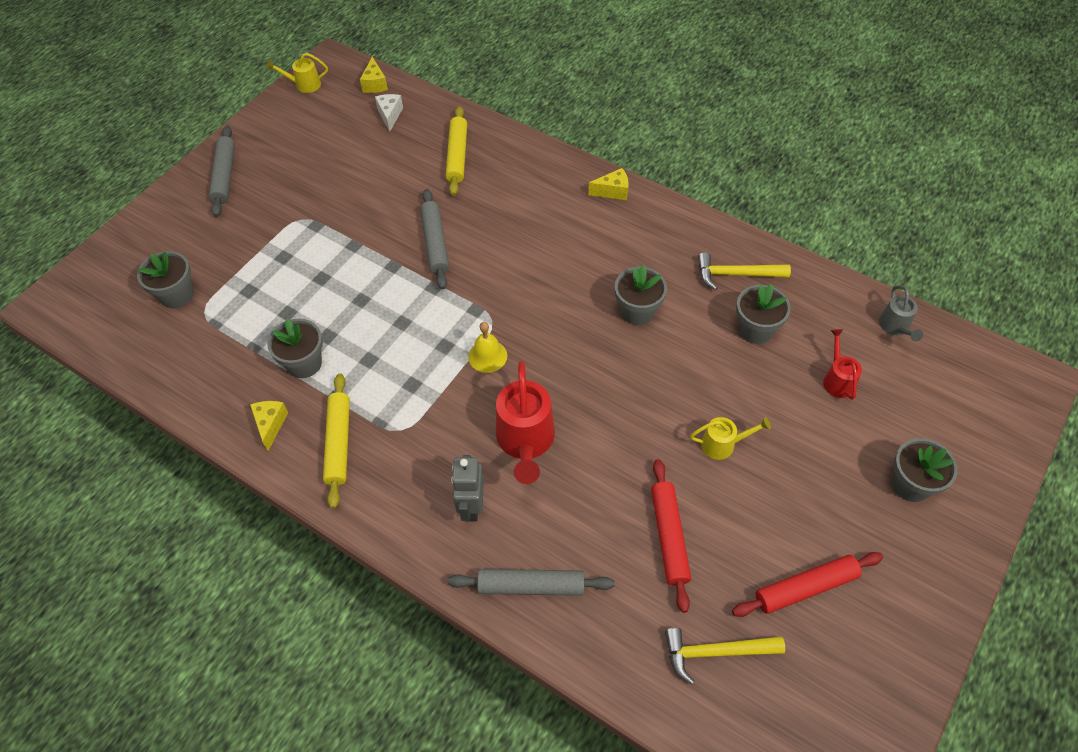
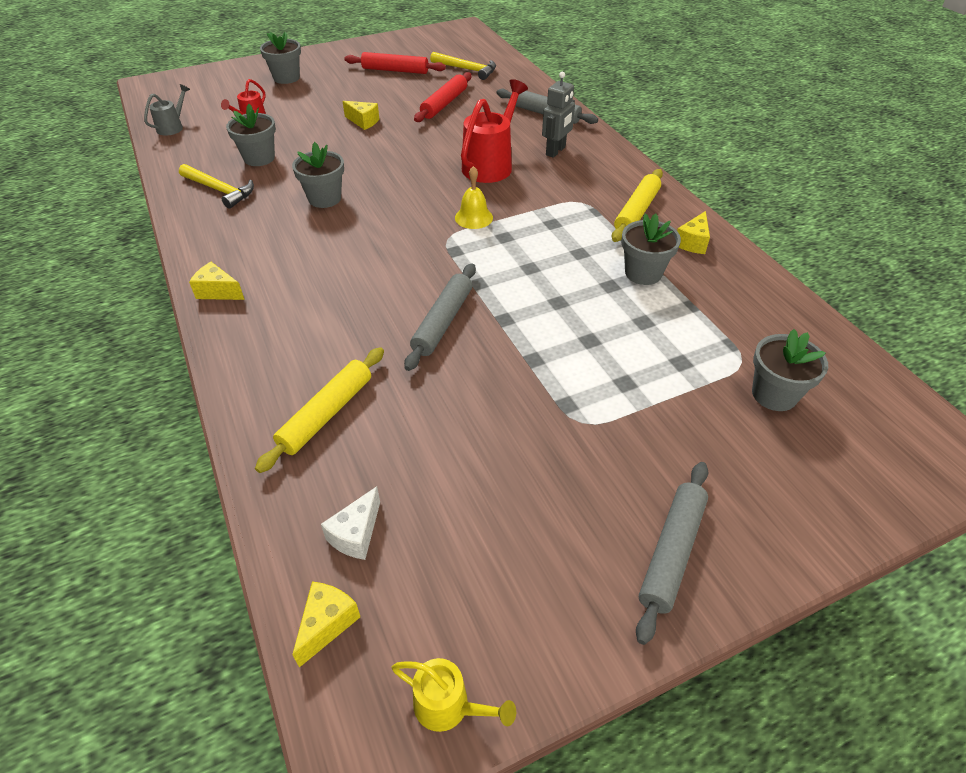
camera: 150 degrees left, 10 degrees down
(723, 444) = (363, 122): yellow watering can -> yellow cheese

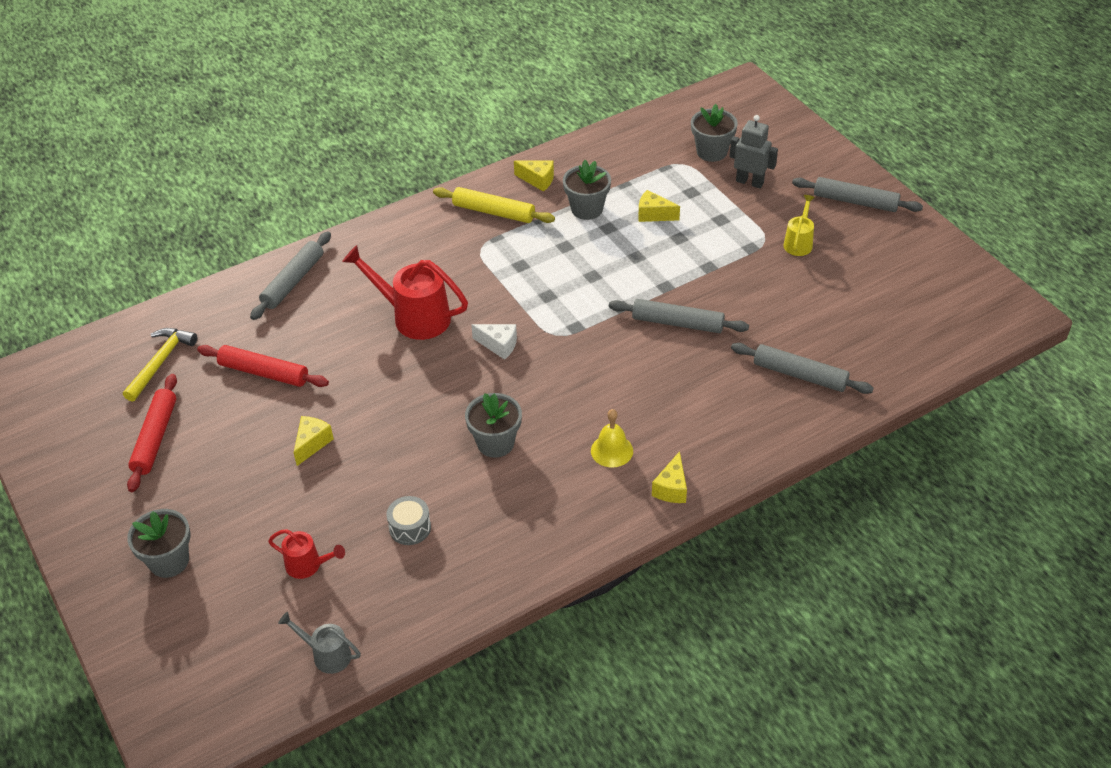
camera: 95 degrees left, 0 degrees up
(220, 190) = (488, 545): yellow hammer -> none
(259, 158) = (410, 528): grey flower pot -> grey drum
(326, 414) = (800, 375): yellow rolling pin -> grey rolling pin
(327, 624) = (960, 339): yellow cheese -> yellow cheese (653, 215)
(356, 534) = (896, 338): white cheese -> white cheese (499, 345)
(449, 707) = (982, 282): yellow watering can -> yellow watering can (799, 242)
(473, 217) = (517, 320): yellow bell -> yellow bell (612, 450)
(556, 151) = (381, 269): grey robot -> grey robot (749, 182)

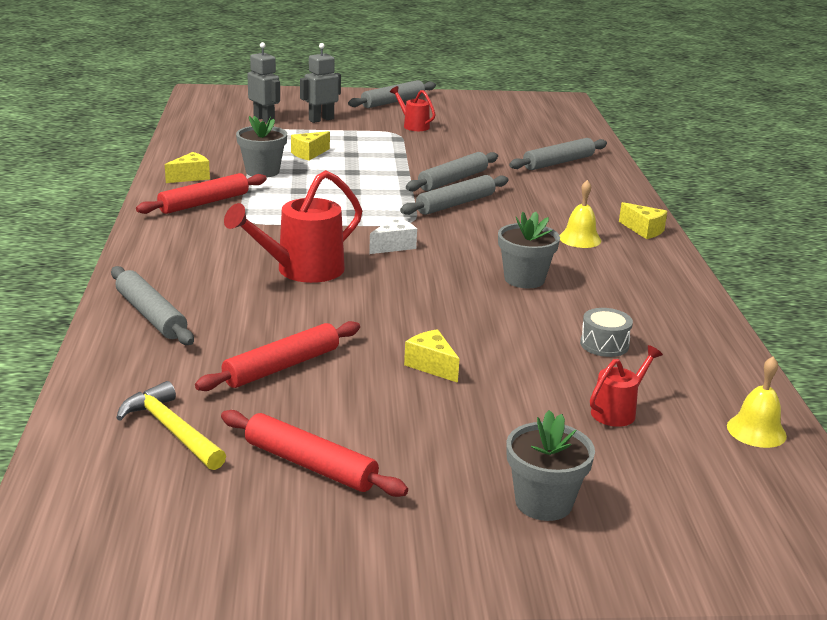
camera: 65 degrees left, 20 degrees down
(326, 655) = (756, 431): grey watering can -> yellow bell
(493, 212) = (204, 203): yellow rolling pin -> red rolling pin
(621, 346) = (455, 204): none -> grey rolling pin
(711, 152) = (264, 119): grey flower pot -> grey robot
(799, 242) = (413, 125): yellow watering can -> red watering can

